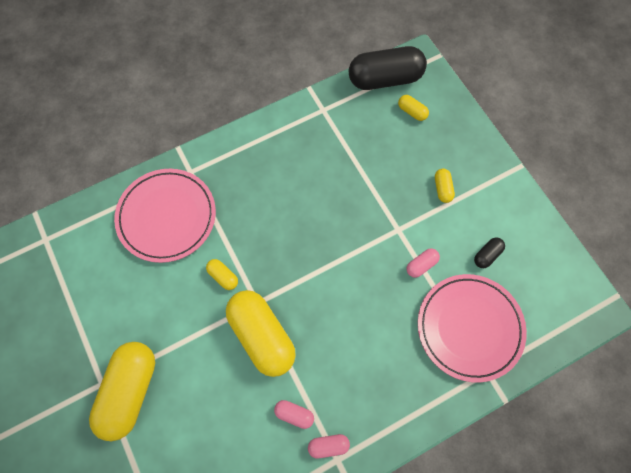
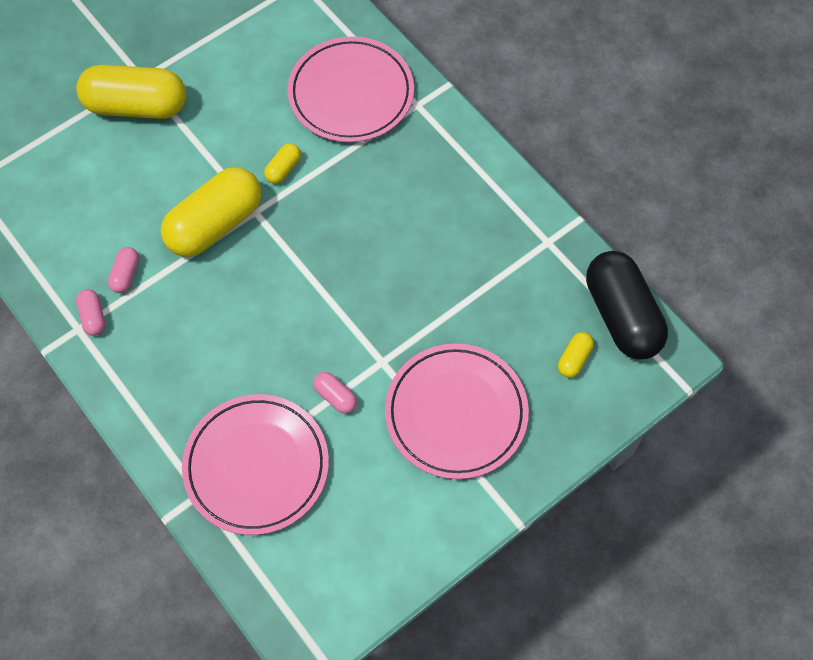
camera: 80 degrees right, 5 degrees down
(442, 189) = (456, 413): yellow capsule -> pink plate
(487, 255) = (364, 482): black capsule -> none

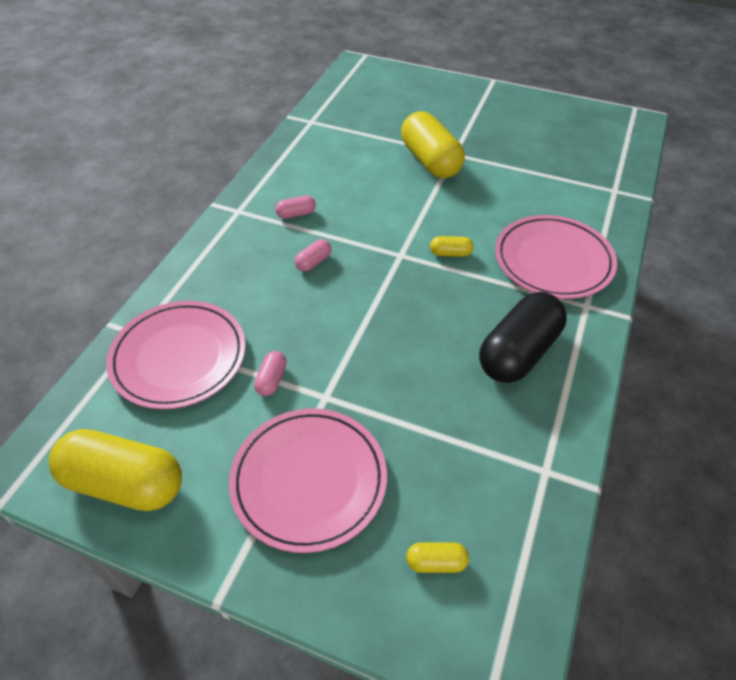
camera: 60 degrees right, 15 degrees down
(93, 317) = (252, 214): pink capsule -> pink capsule (313, 262)
(215, 224) = (372, 239): yellow capsule -> yellow capsule (124, 483)
(621, 316) = (521, 587): black capsule -> black capsule (518, 352)

